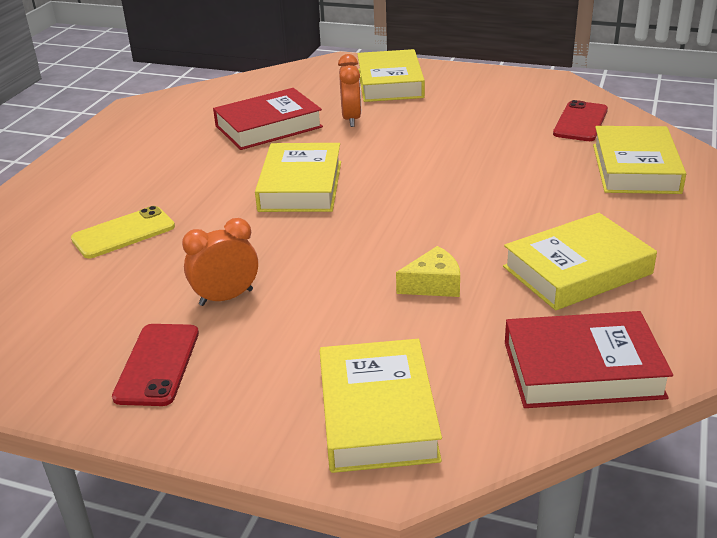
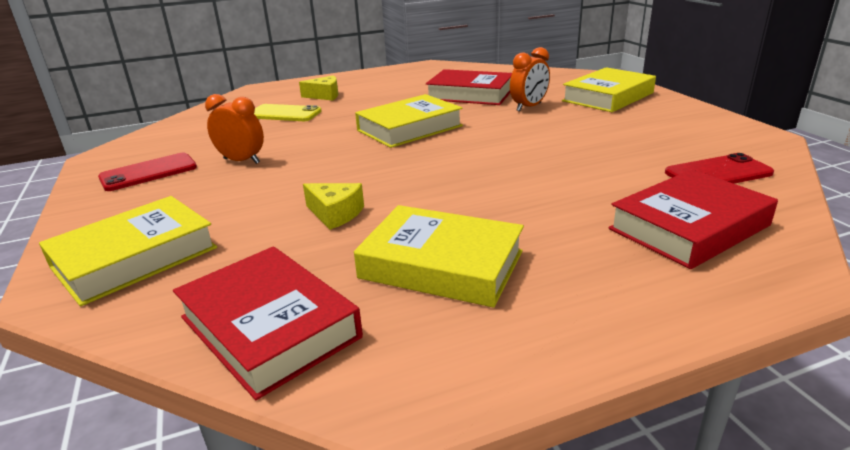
camera: 50 degrees right, 5 degrees down
(111, 192) = (325, 96): none -> yellow cheese
(635, 168) = (688, 227): yellow book -> red book

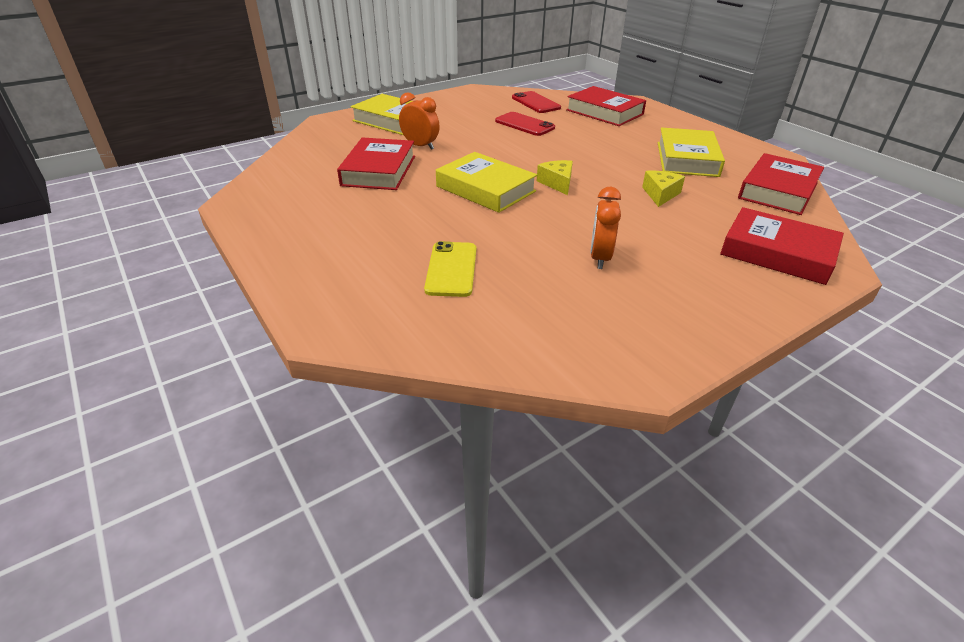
camera: 105 degrees left, 10 degrees up
(135, 257) = (777, 253): yellow book -> red book
(149, 172) = (659, 308): red phone -> red phone (524, 124)
(325, 96) = (374, 256): yellow cheese -> yellow cheese (557, 183)

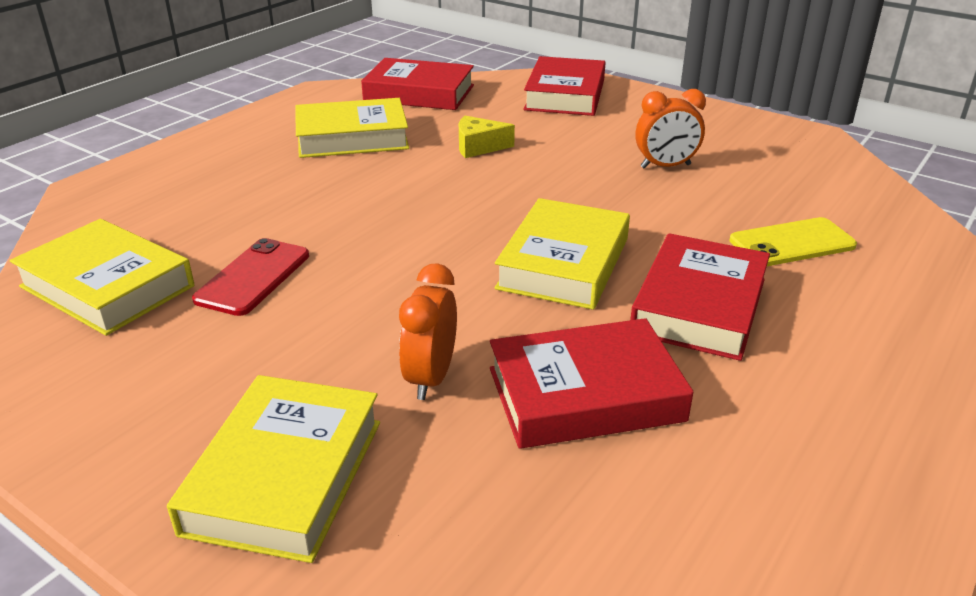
camera: 110 degrees left, 5 degrees down
(535, 103) = (107, 286): red phone -> yellow book
(557, 183) = (497, 212): yellow cheese -> none
(604, 112) = (160, 208): red book -> red book (699, 306)

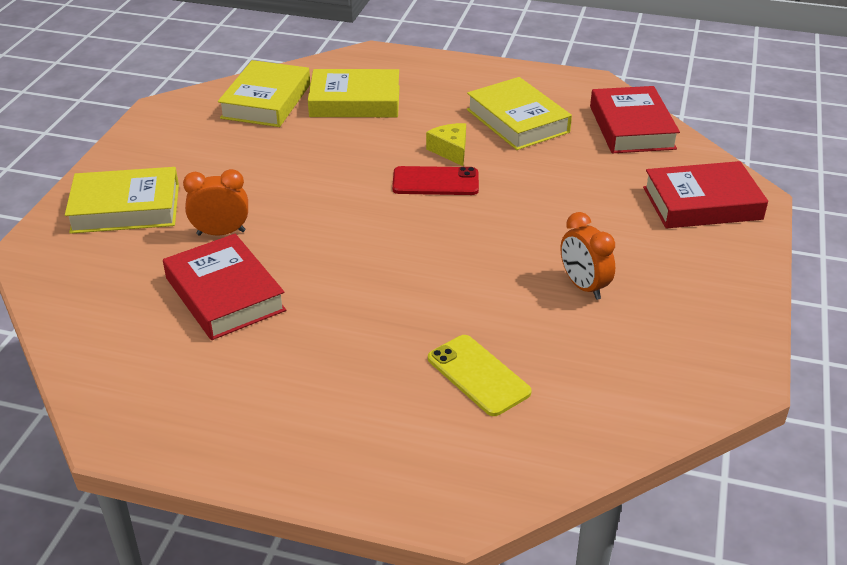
camera: 70 degrees right, 5 degrees up
(253, 277) = (298, 143): red phone -> red phone (435, 182)
(478, 147) = (546, 181): yellow cheese -> yellow cheese (450, 150)
(563, 263) = (379, 258): yellow book -> yellow book (355, 101)
(699, 306) = (350, 331): red book -> none

